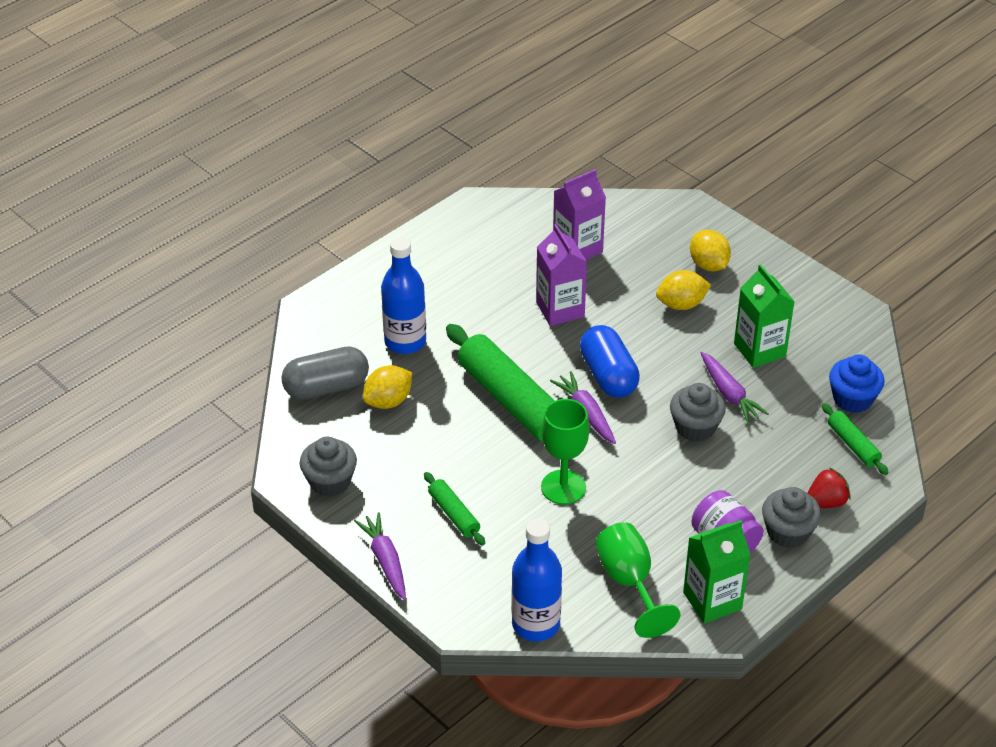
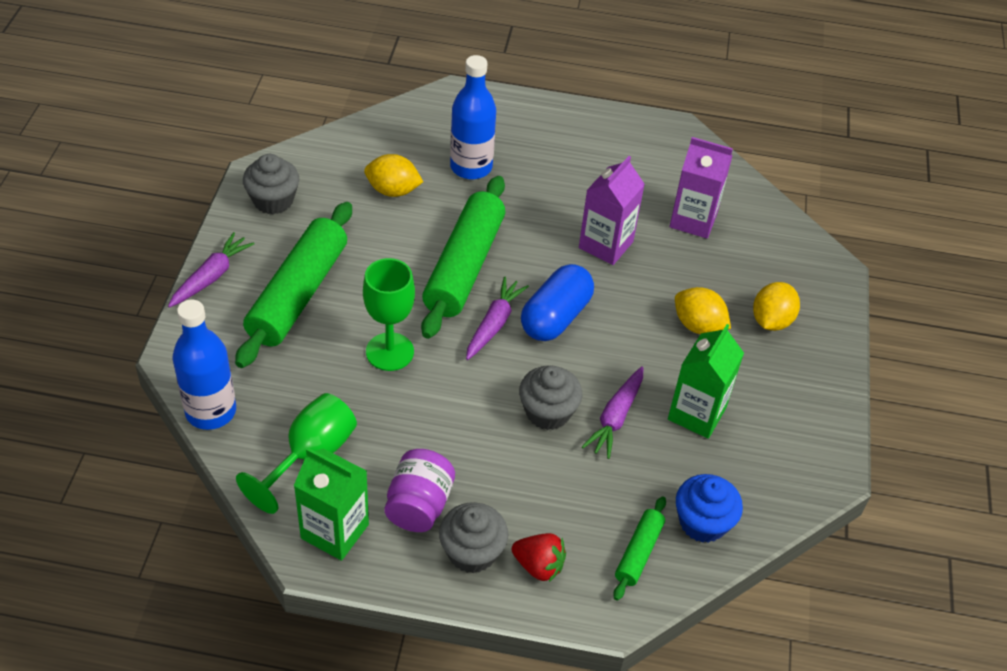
camera: 50 degrees right, 5 degrees up
(326, 387) = (376, 147): grey capsule -> none
(454, 514) = (298, 294): green rolling pin -> green rolling pin, size x2.08

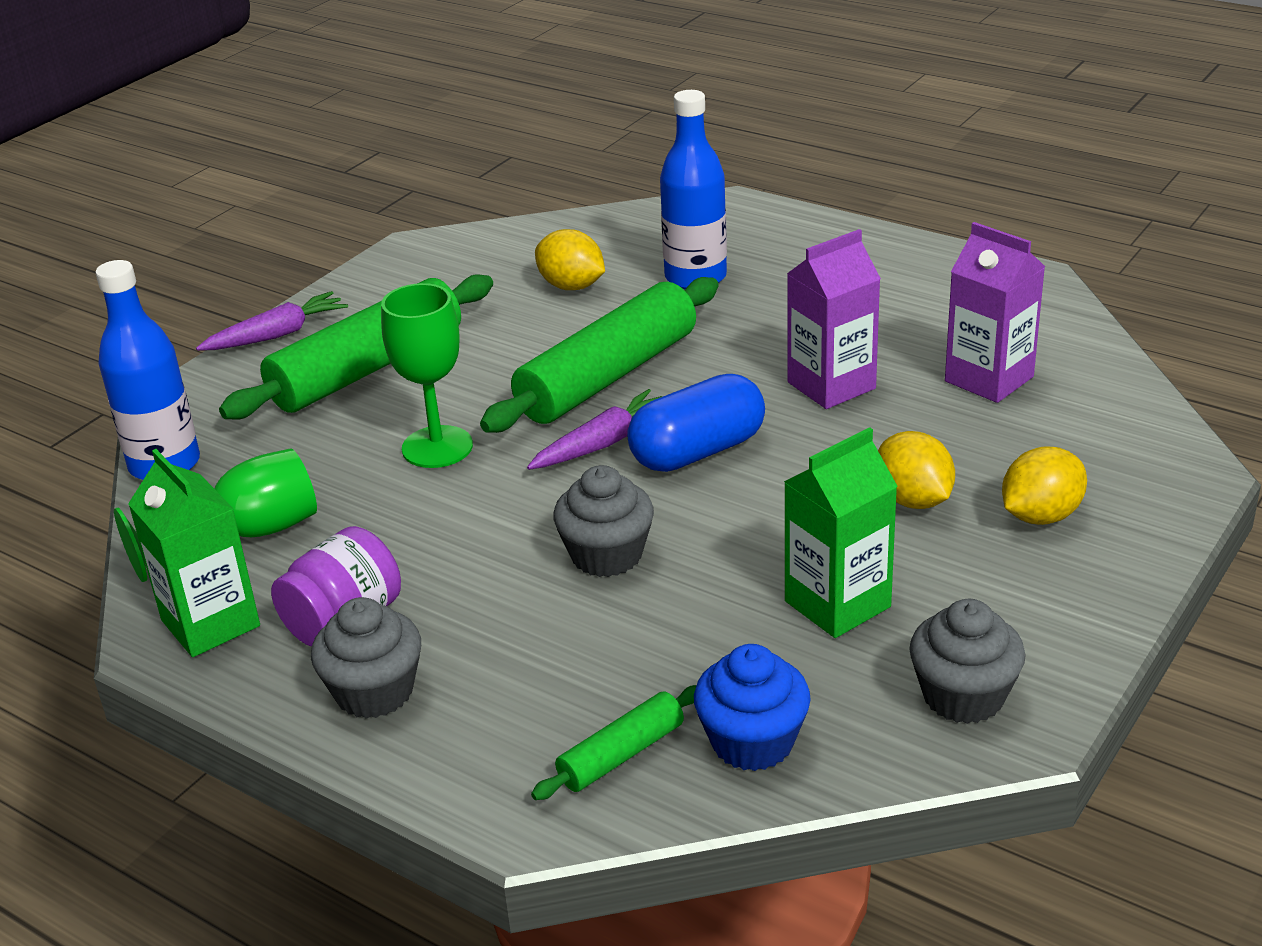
camera: 30 degrees right, 15 degrees down
(273, 200) = (412, 274): grey cupcake -> grey cupcake (963, 696)
(538, 566) = (457, 732): red strawberry -> none
(616, 417) = (705, 582): purple carrot -> none

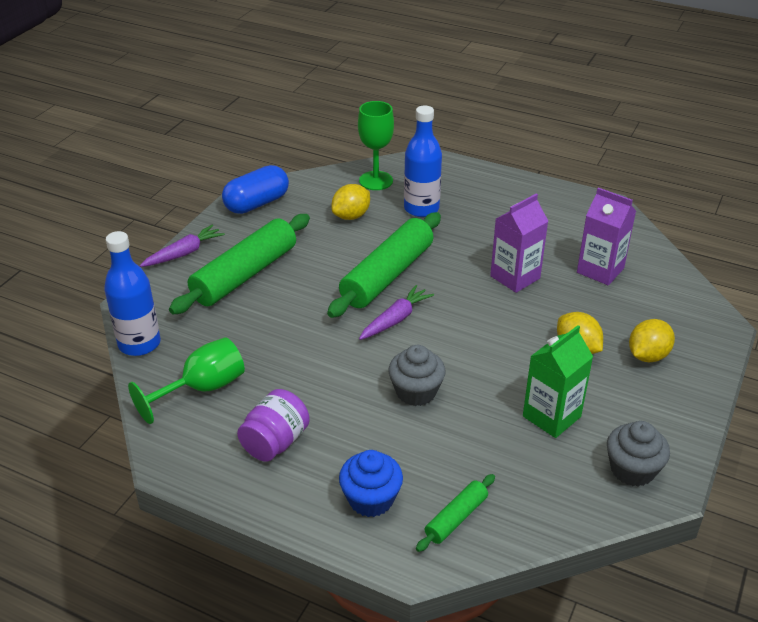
camera: 10 degrees left, 5 degrees up
(210, 623) = (196, 448): green carton -> none
(374, 692) = (305, 487): grey cupcake -> none
(437, 447) = (300, 325): green goblet -> green goblet (376, 181)
(571, 286) = (351, 216): yellow lemon -> yellow lemon turned 75 degrees counterclockwise
(697, 451) = (450, 322): blue capsule -> blue capsule (257, 203)
(752, 742) = (526, 505): blue cupcake -> blue cupcake (371, 499)

